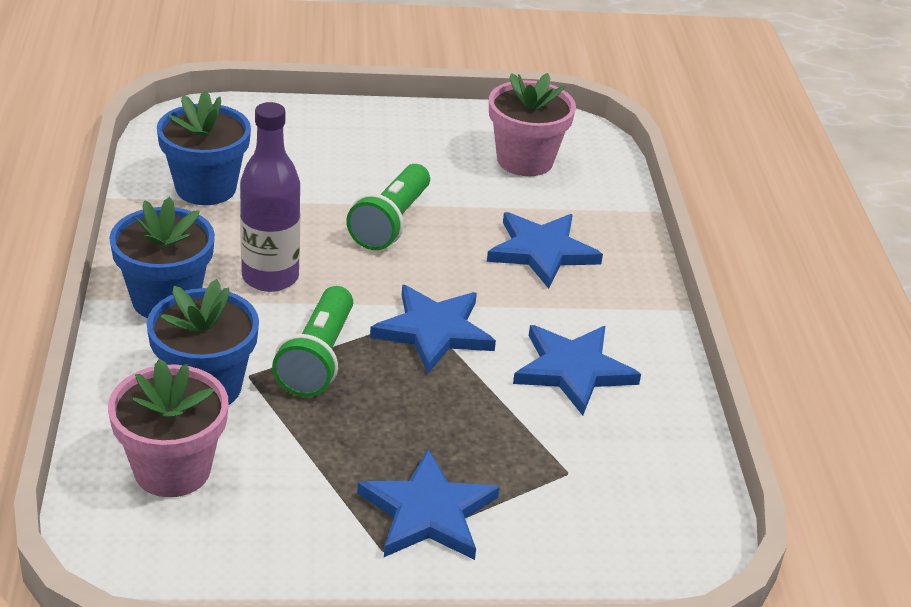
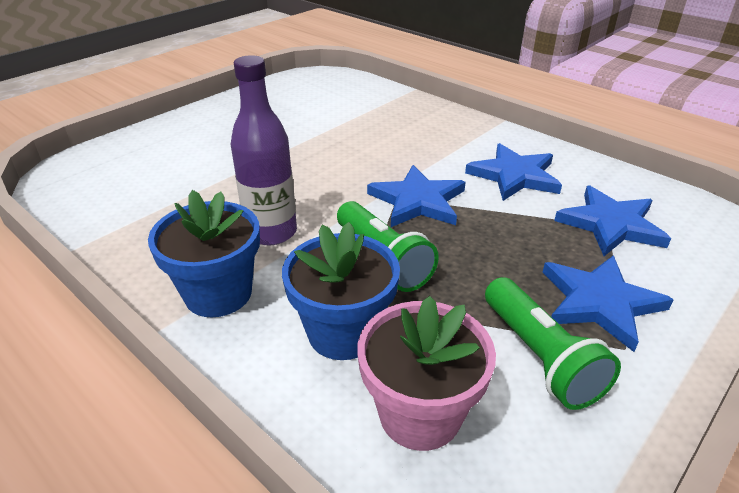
camera: 40 degrees left, 0 degrees up
(206, 188) = (139, 206): blue flower pot -> none
(390, 223) = (295, 161): green flashlight -> green flashlight (540, 357)
(525, 160) = (316, 98): pink flower pot -> none
(541, 251) = (398, 132): blue star -> blue star (611, 224)

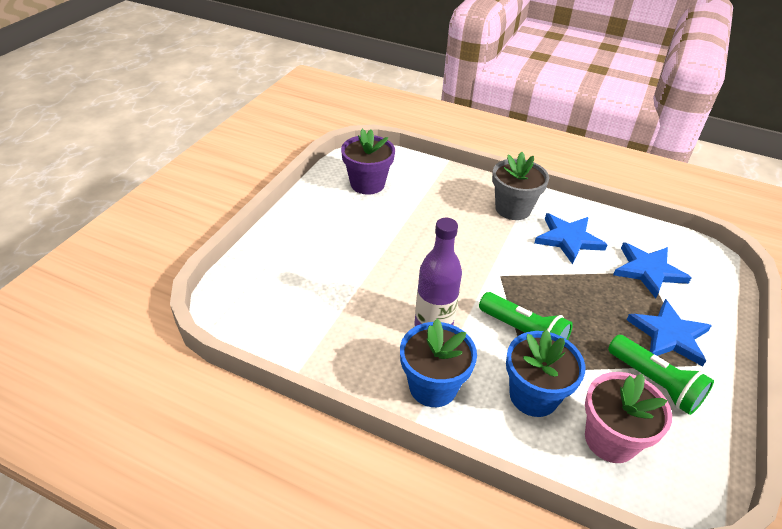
camera: 20 degrees left, 5 degrees up
(305, 97) = (367, 184): none -> purple flower pot
(418, 201) = (517, 276): blue star -> none
(461, 138) = (513, 209): none -> grey flower pot

